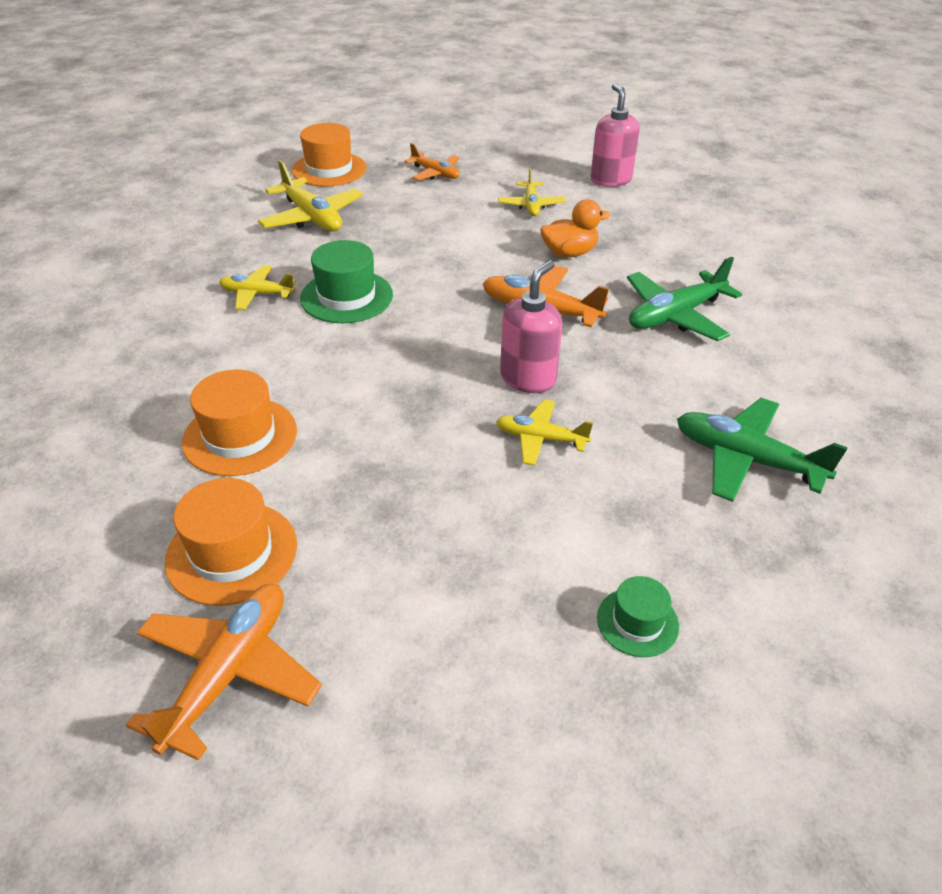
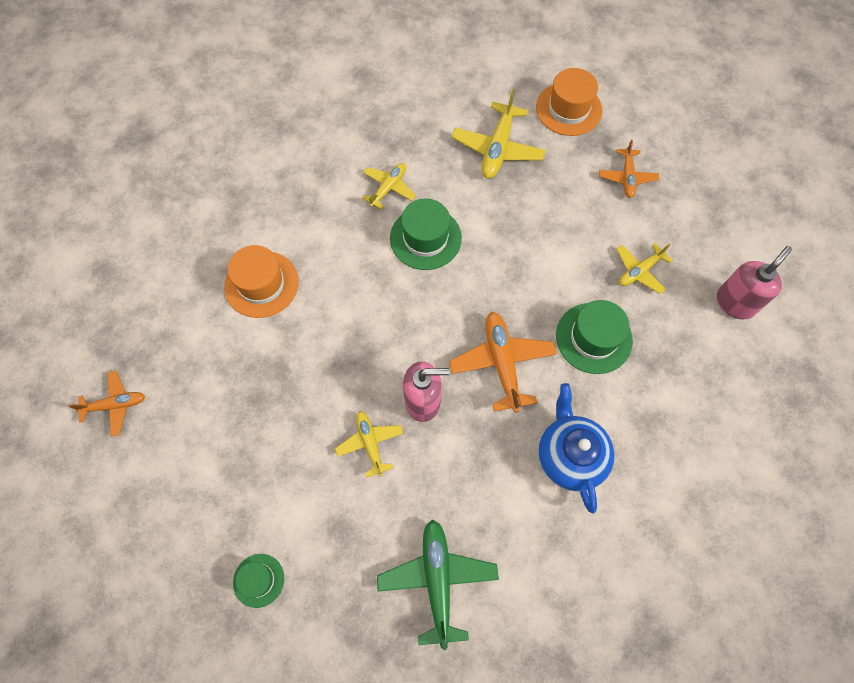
camera: 55 degrees right, 25 degrees up
(229, 673) = (115, 405): orange plane -> orange plane, size x0.62
(232, 552) = (181, 348): orange hat -> none
(257, 294) = (388, 188): yellow plane -> yellow plane turned 60 degrees clockwise
(569, 253) = (593, 338): orange duck -> green hat
(675, 315) = (570, 455): green plane -> blue teapot

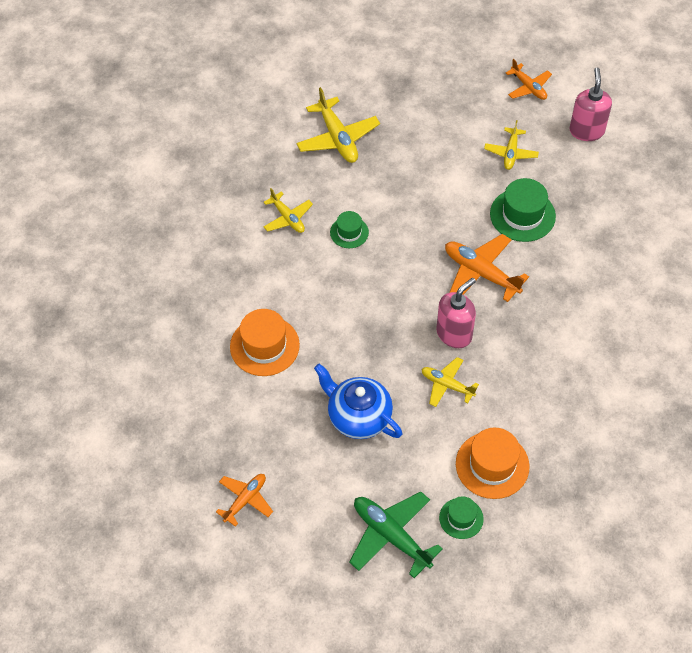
camera: 40 degrees left, 10 degrees down
(388, 188) = (288, 218): yellow plane -> yellow plane turned 150 degrees clockwise
(425, 238) = (349, 232): green hat -> green hat, size x0.59
(437, 580) = (569, 427): green plane -> green plane (391, 536)
(568, 109) = (360, 78): orange hat -> orange hat (492, 465)
(570, 455) = (576, 295): blue teapot -> blue teapot (358, 416)
(627, 177) = (444, 98): orange plane -> orange plane (528, 87)

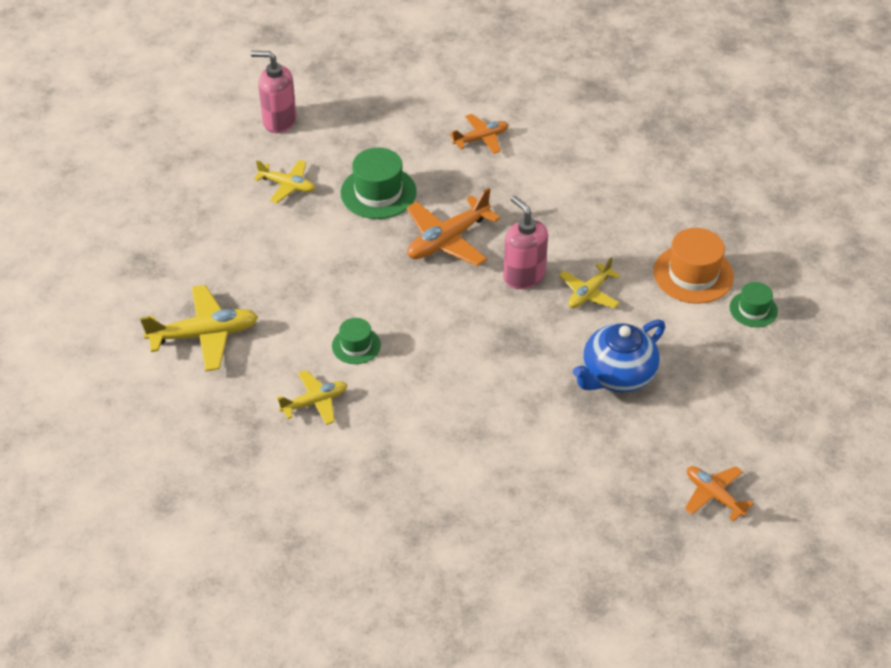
camera: 80 degrees left, 10 degrees down
(264, 346) = (503, 450): orange hat -> none
(391, 536) = (770, 369): green plane -> none
(528, 87) = (196, 153): orange plane -> orange plane (481, 139)

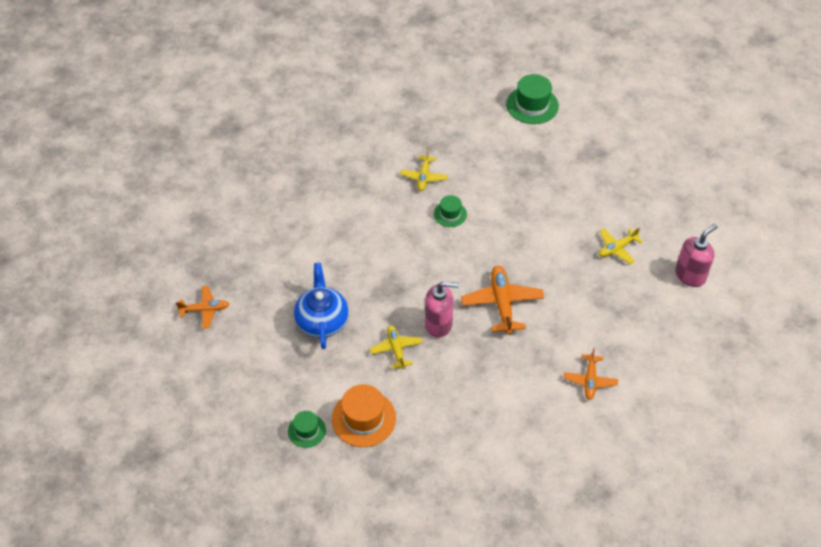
camera: 125 degrees right, 5 degrees up
(204, 335) = (513, 154): yellow plane -> none
(378, 192) = (575, 291): green hat -> green hat (532, 105)

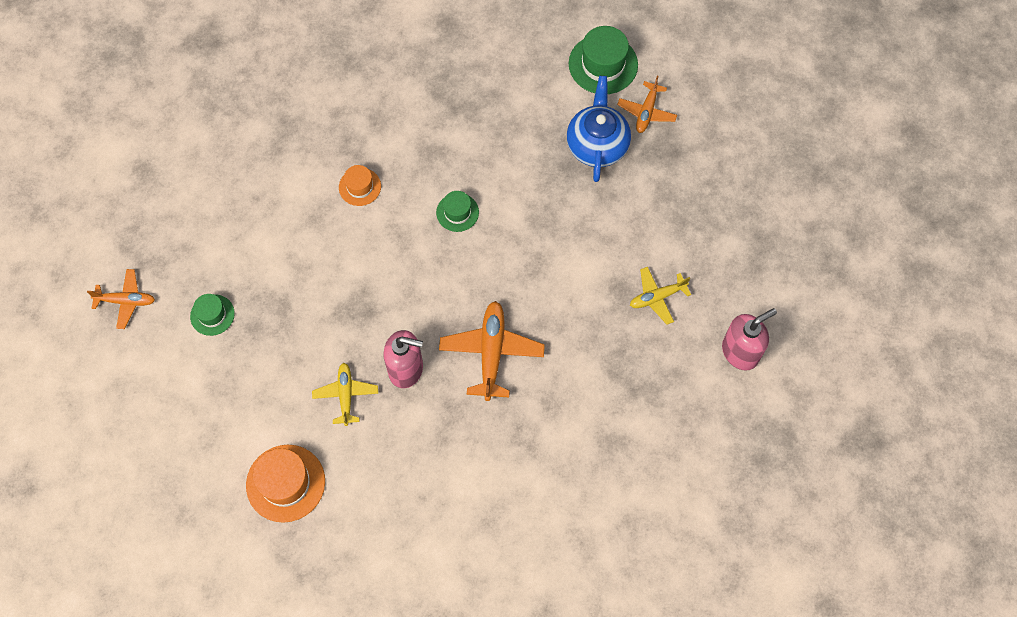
camera: 10 degrees right, 15 degrees up
(306, 430) = (214, 487): green hat -> green hat (212, 315)
(322, 321) = (264, 340): blue teapot -> blue teapot (597, 144)
(371, 207) = (360, 187): none -> orange hat
(424, 177) = (437, 152): yellow plane -> none
(590, 380) = (573, 479): orange plane -> orange plane (646, 112)

